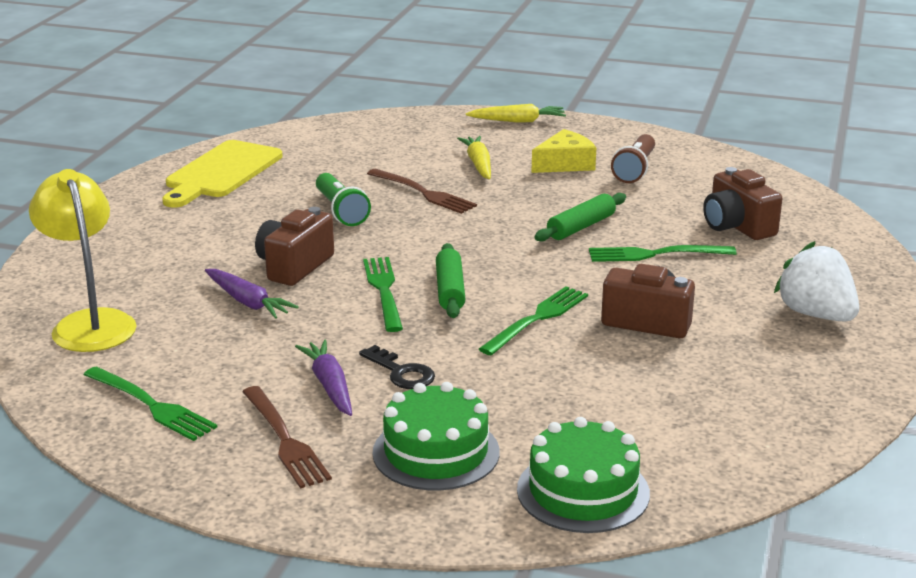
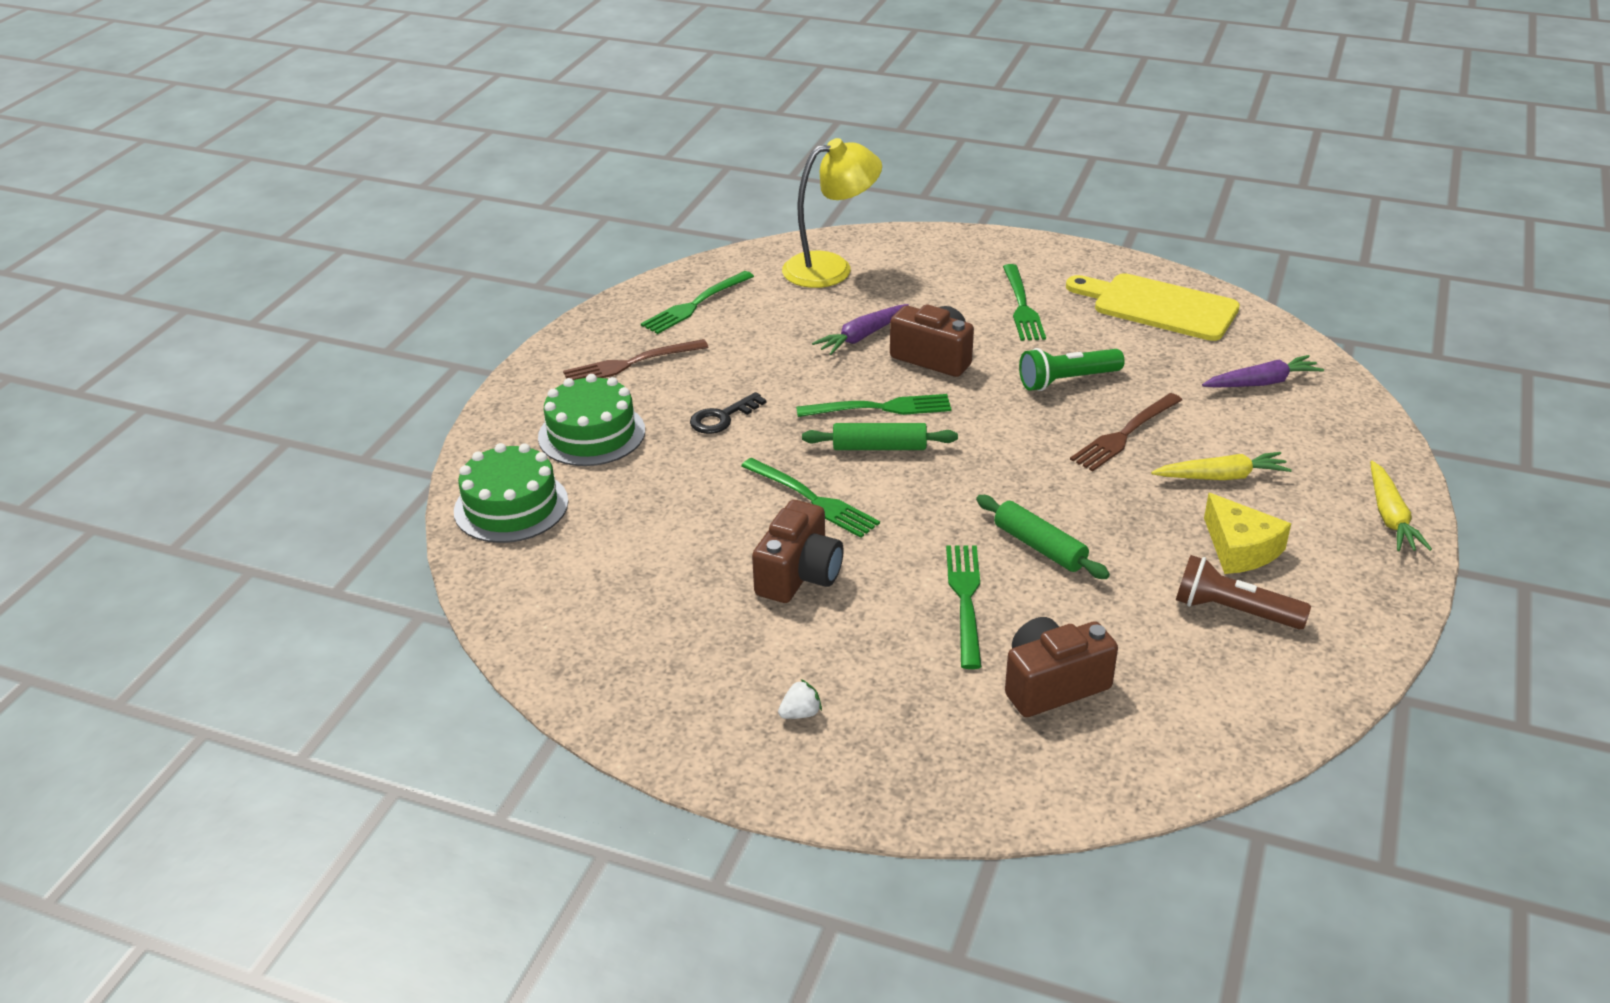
camera: 95 degrees right, 10 degrees up
(206, 226) = (1022, 306): none -> green fork
(329, 386) = (707, 382): purple carrot -> purple carrot (1261, 383)
(816, 314) = (800, 713): white strawberry -> white strawberry, size x0.41

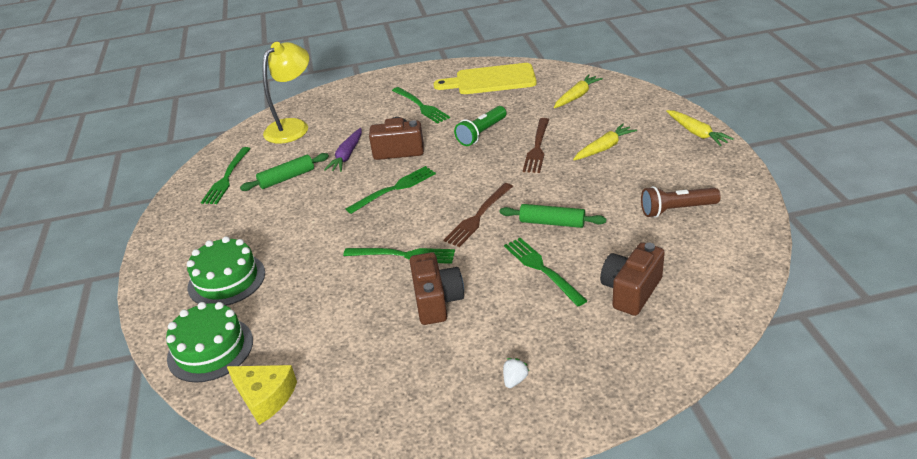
camera: 30 degrees left, 0 degrees up
(630, 364) = (214, 228): brown fork -> brown fork (478, 217)
(722, 418) = (304, 234): black key -> none
(879, 447) = (414, 210): green rolling pin -> green rolling pin (287, 178)
(1240, 549) = (648, 178): yellow cheese -> yellow cheese (265, 397)
(1261, 383) = (576, 96): purple carrot -> yellow carrot

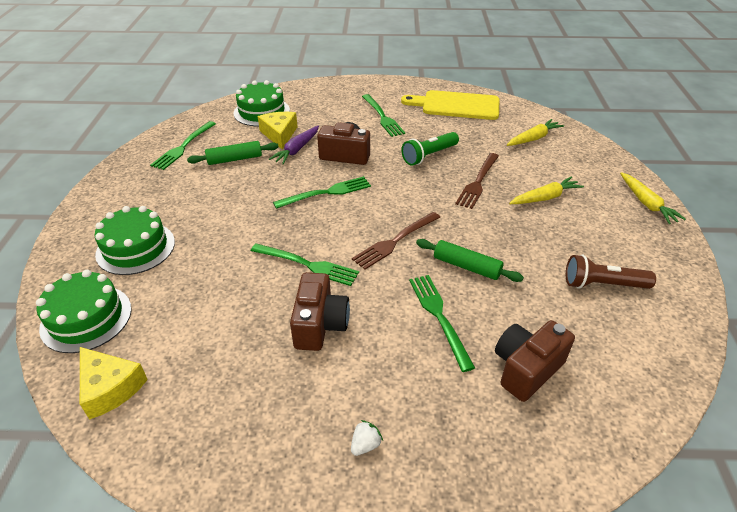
camera: 10 degrees right, 5 degrees up
(293, 127) = (261, 112): yellow lamp -> green cake
(322, 145) = (279, 134): none -> yellow cheese

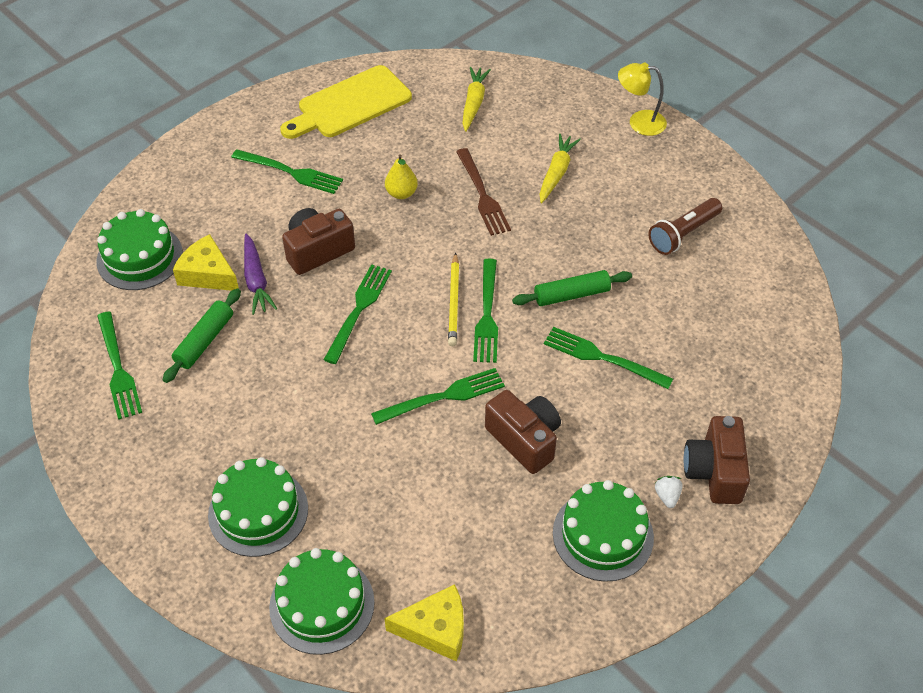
camera: 45 degrees left, 10 degrees up
(284, 428) = (603, 535): none -> green cake
(384, 222) = (454, 302): none -> yellow pencil
(395, 241) = (487, 315): brown fork -> green fork
(429, 155) = (401, 193): green flashlight -> yellow pear
(526, 369) = (704, 351): brown camera -> brown camera (714, 471)
(646, 203) = (639, 122): yellow carrot -> yellow lamp

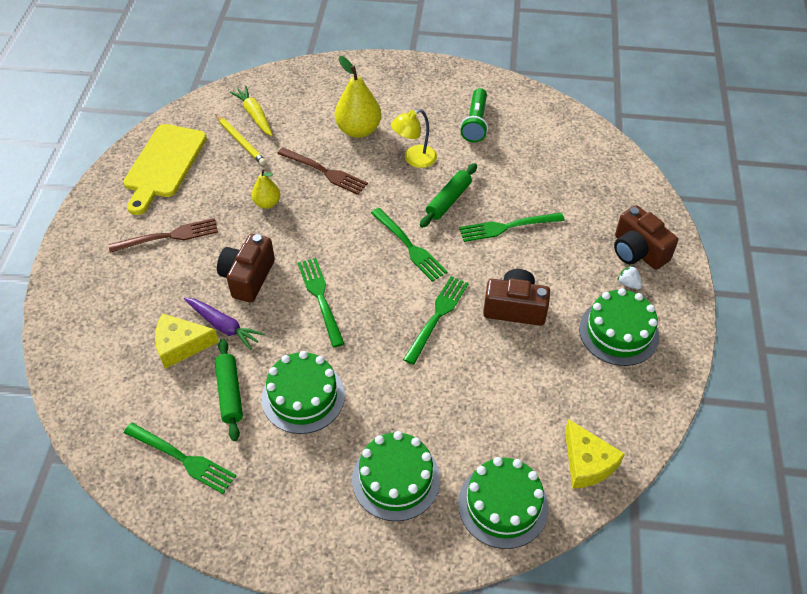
camera: 40 degrees left, 0 degrees up
(139, 257) = (111, 368): green cake -> green cake (303, 396)
(291, 172) = (169, 236): green fork -> brown fork
(435, 629) = (587, 463): yellow cheese -> yellow cheese turned 105 degrees clockwise
(454, 302) = (379, 252): yellow pencil -> yellow pencil (240, 141)
(556, 173) = (358, 130): yellow carrot -> yellow pear
(639, 122) = (377, 69): yellow lamp -> yellow lamp (414, 159)
(683, 234) = (475, 123): brown flashlight -> green flashlight

